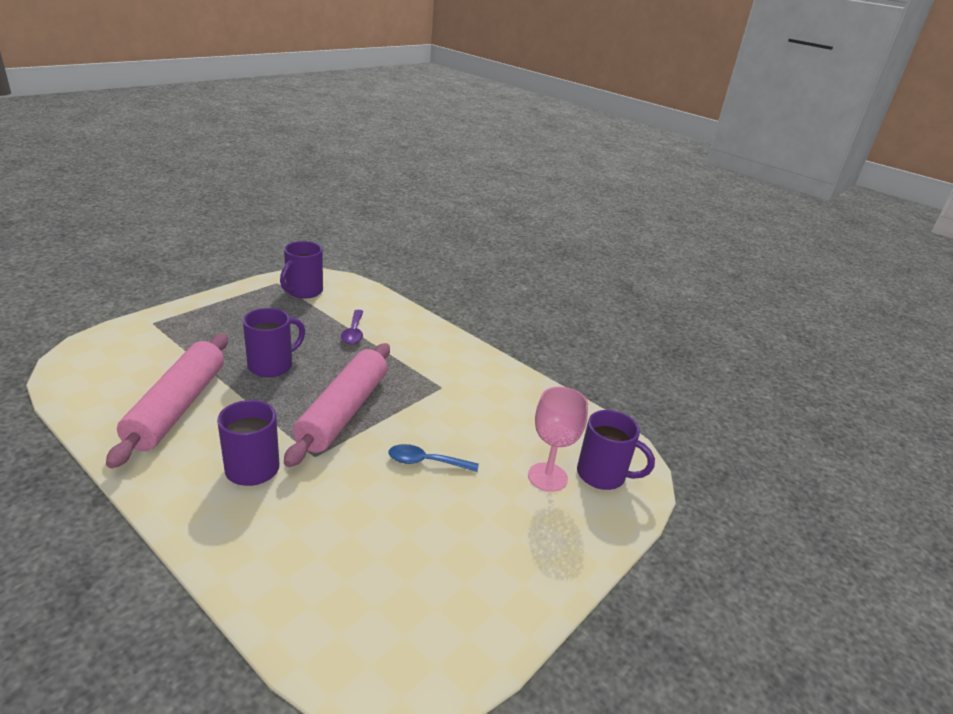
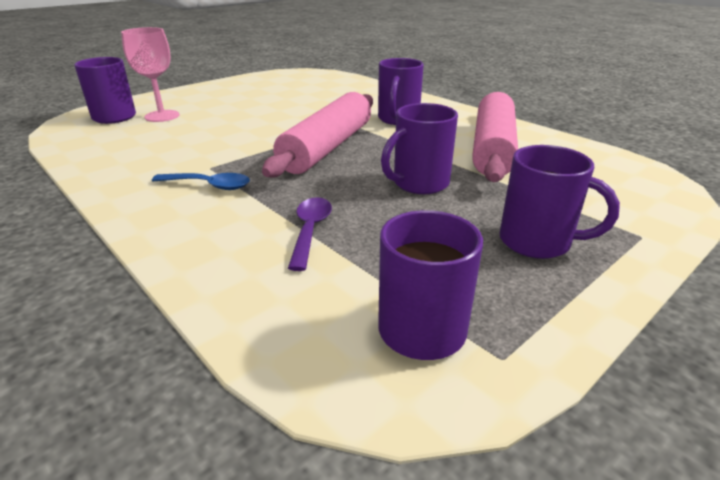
camera: 170 degrees left, 0 degrees up
(221, 321) = (537, 242): none -> purple mug
(426, 462) = (258, 122): blue spoon -> blue spoon (209, 185)

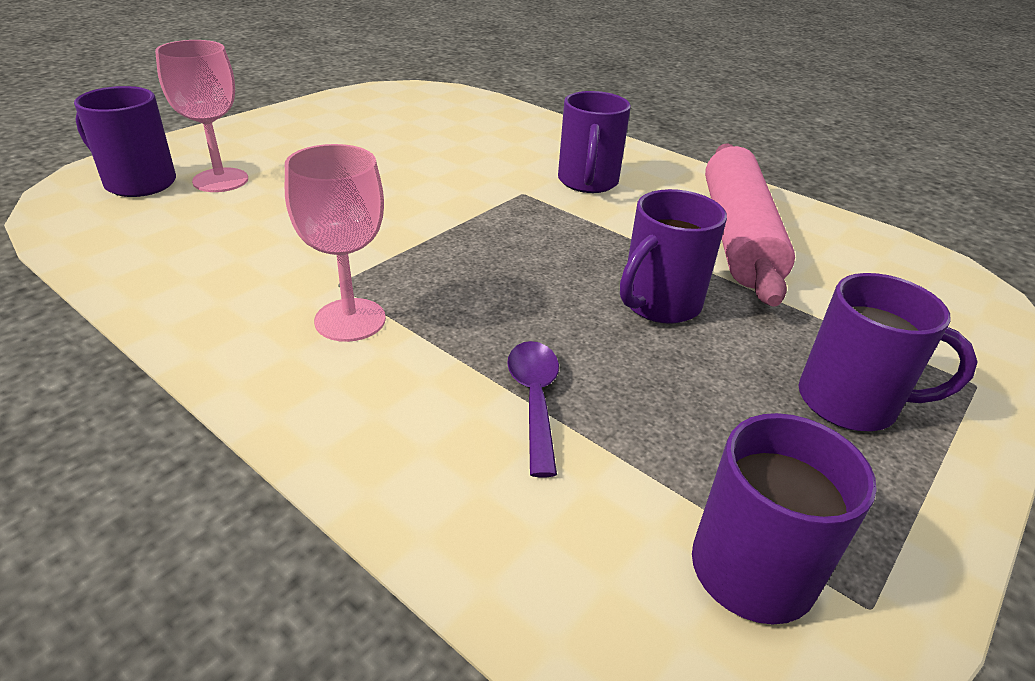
camera: 10 degrees left, 5 degrees up
(209, 185) = (350, 320): blue spoon -> pink goblet
(327, 147) = (503, 239): pink rolling pin -> none

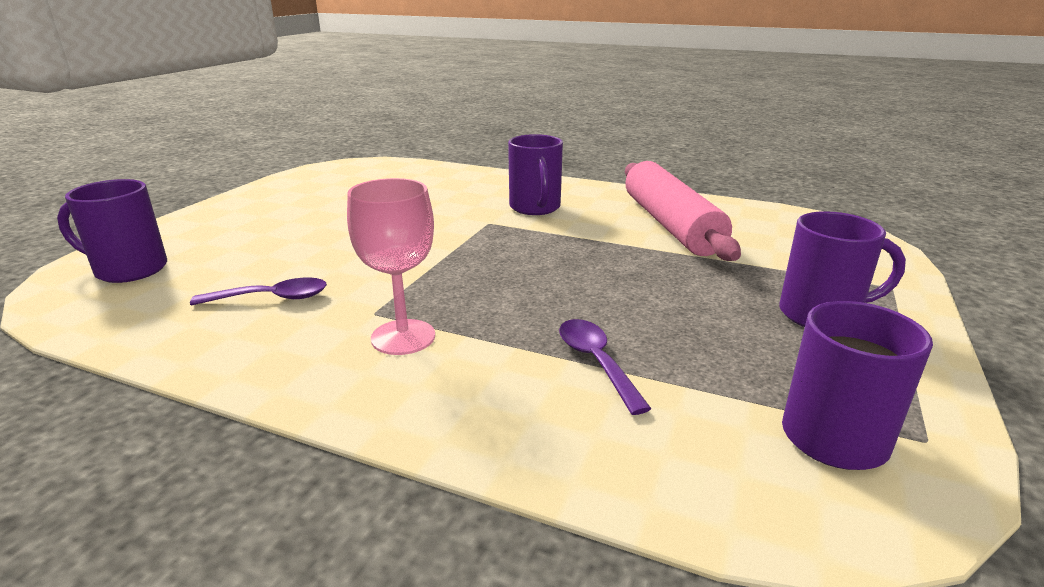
camera: 15 degrees left, 10 degrees down
(220, 180) = (212, 255): pink goblet -> none
(249, 244) = (272, 298): none -> purple spoon
(658, 304) = (645, 279): purple mug -> none

